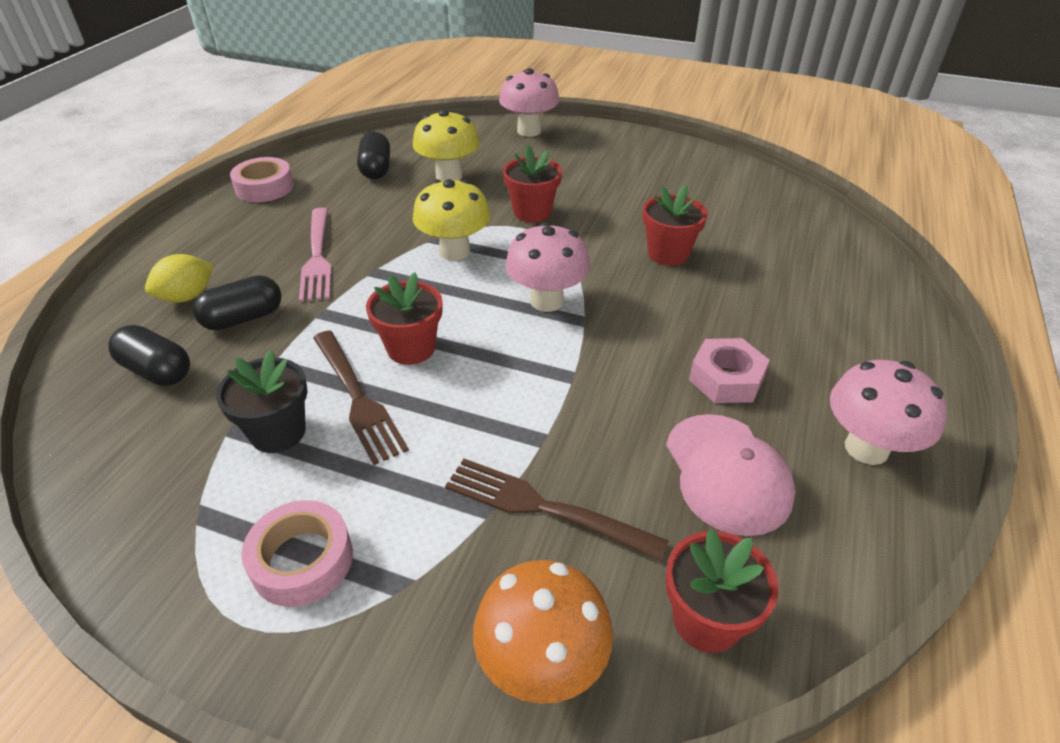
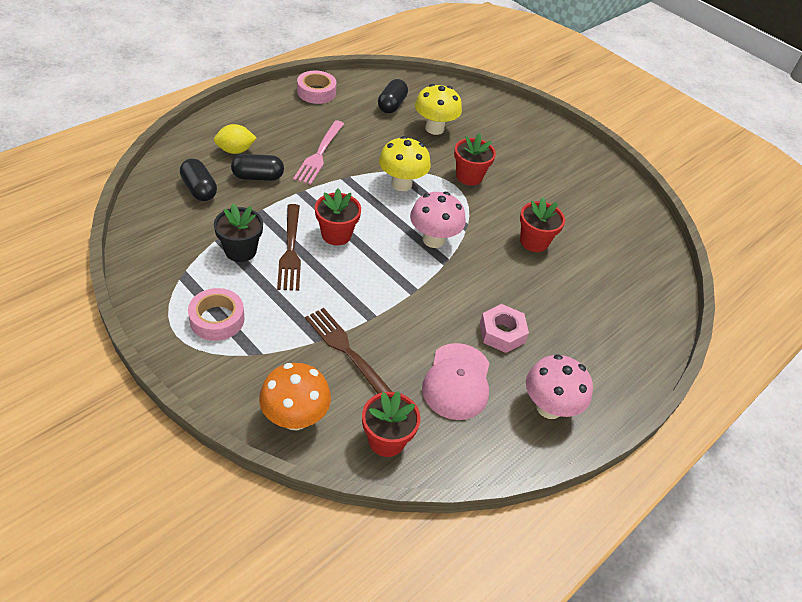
camera: 20 degrees right, 5 degrees up
(529, 131) = (513, 114): pink mushroom -> none

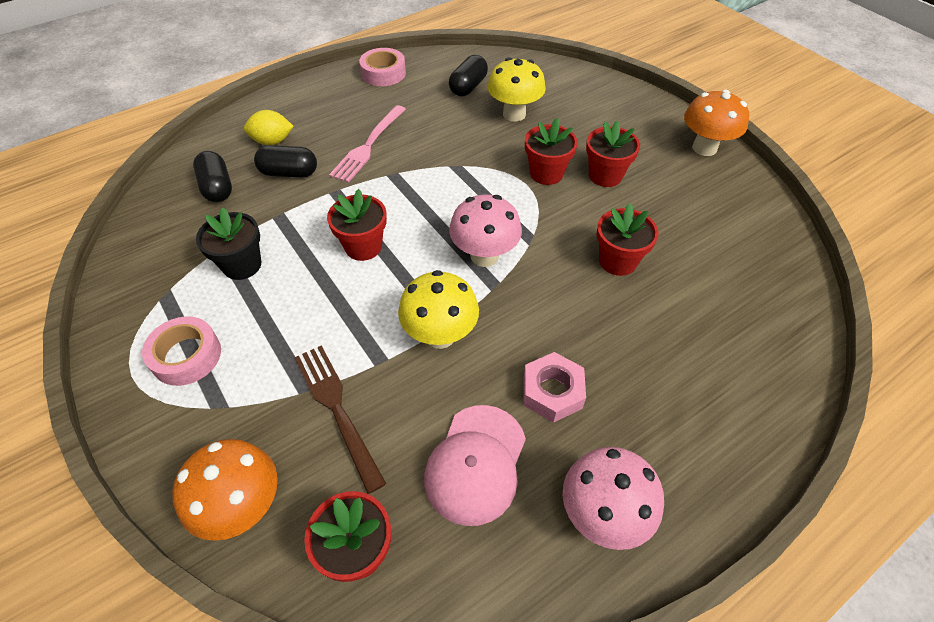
camera: 15 degrees right, 5 degrees up
(290, 250) = (302, 266): brown fork -> none
(401, 184) = (459, 182): yellow mushroom -> yellow mushroom (440, 335)
(515, 178) = (605, 175): none -> red flower pot
(586, 156) = (704, 148): none -> orange mushroom

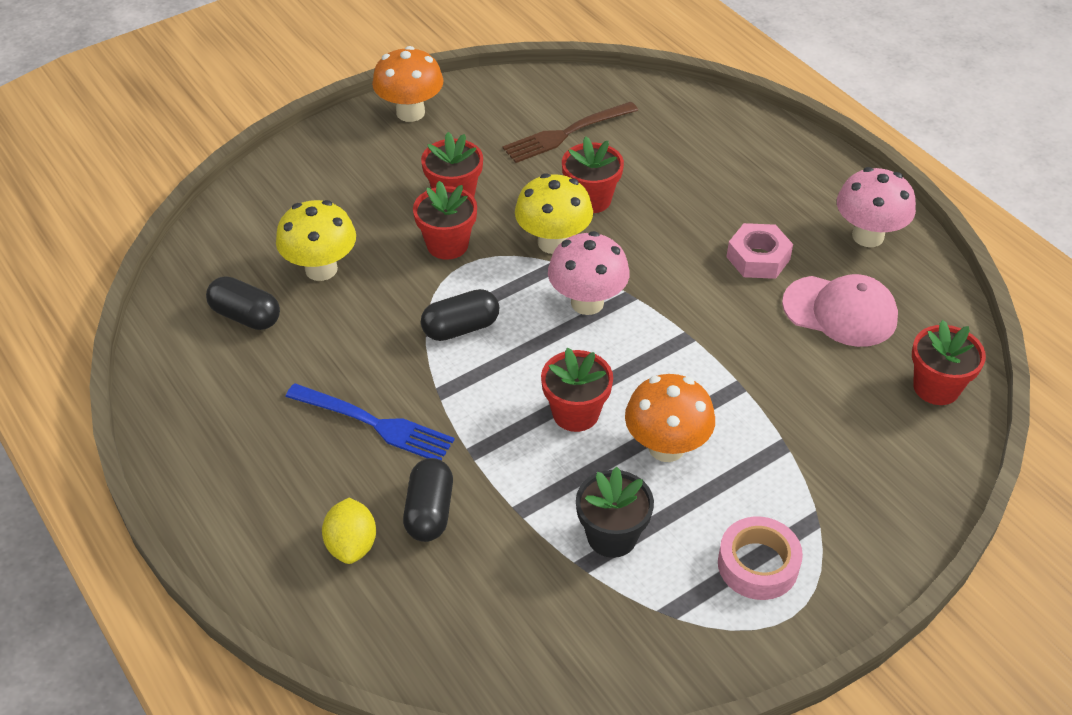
camera: 90 degrees left, 5 degrees down
(217, 187) = (458, 598): black capsule -> black capsule (461, 328)
(243, 506) = (917, 476): orange mushroom -> orange mushroom (666, 447)
(337, 409) = (803, 416): brown fork -> brown fork (566, 133)
(368, 145) = (374, 424): pink fork -> blue fork
(383, 73) = (186, 419): pink tape -> none
(440, 335) = (702, 338): yellow mushroom -> yellow mushroom (553, 242)

